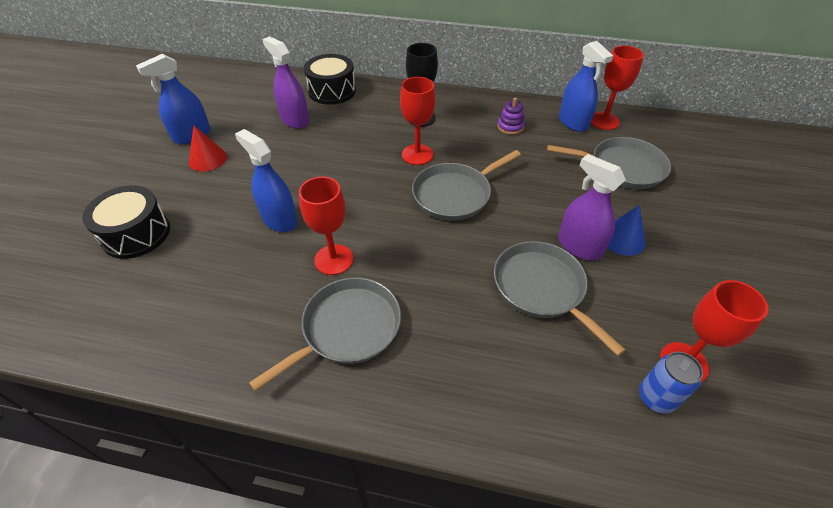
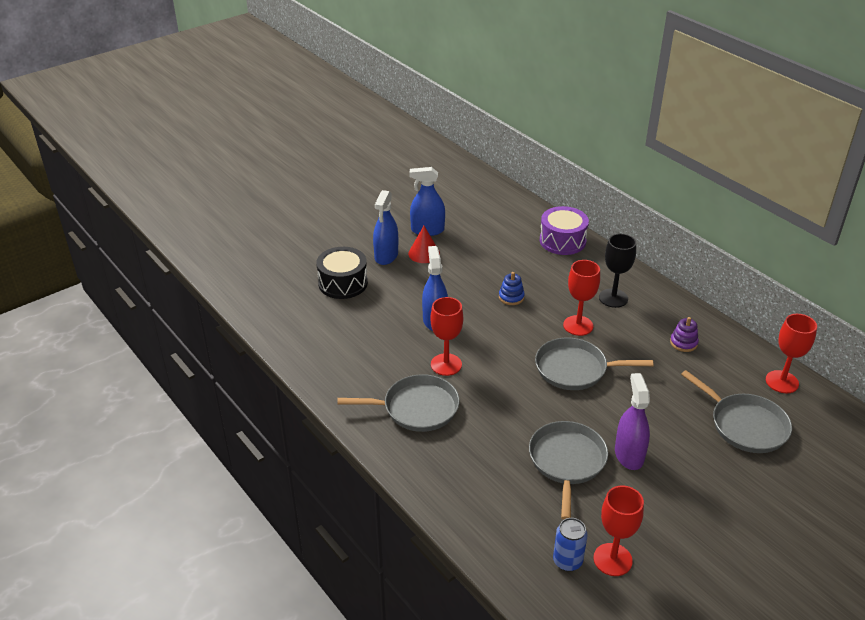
camera: 40 degrees right, 10 degrees down
(295, 120) = (510, 252): purple spray bottle -> none
(332, 91) = (562, 241): black drum -> purple drum
(334, 159) = (511, 297): none -> blue stacking toy
(573, 122) = (749, 368): blue spray bottle -> blue spray bottle (386, 256)
(622, 239) = (671, 470): blue cone -> none

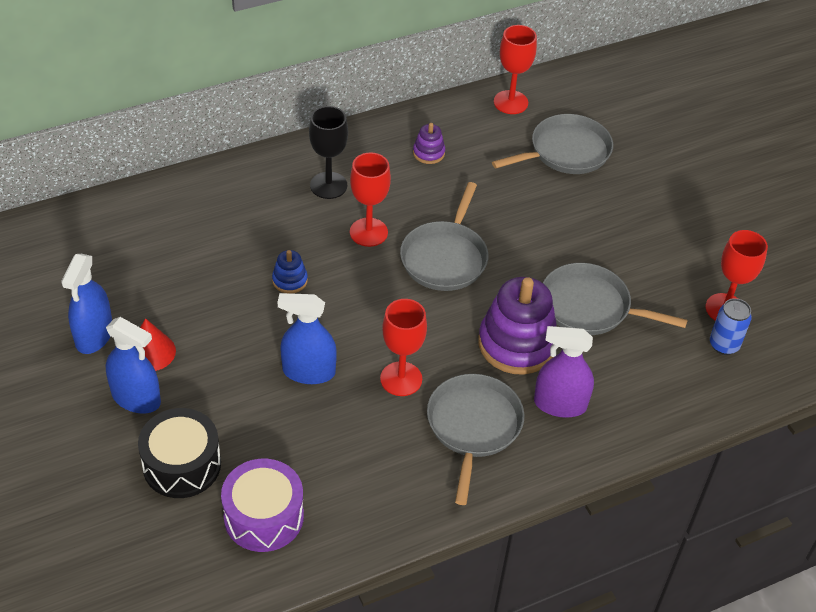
camera: 80 degrees left, 10 degrees up
(506, 421) = (517, 344): none -> purple stacking toy
(562, 241) = (191, 197): purple drum -> purple drum (264, 516)
(629, 455) = (589, 253): purple spray bottle -> purple spray bottle (560, 404)

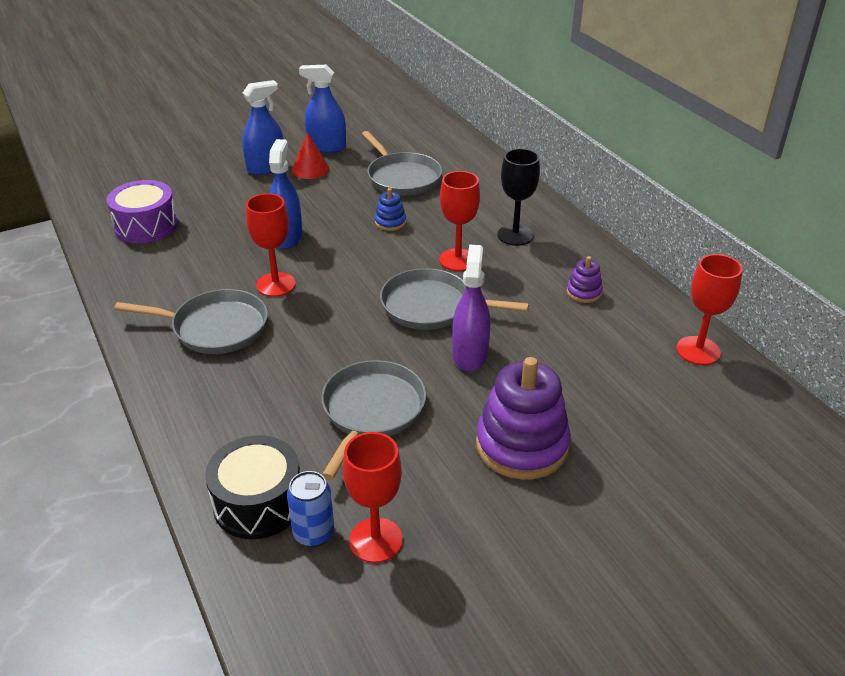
camera: 90 degrees right, 10 degrees down
(136, 398) = (266, 168): blue spray bottle -> blue spray bottle turned 150 degrees counterclockwise
(182, 465) = (202, 190): black drum -> black drum (258, 502)
(517, 344) = (317, 355): purple stacking toy -> purple stacking toy (522, 445)
(560, 404) = (235, 385): purple spray bottle -> purple spray bottle (470, 355)
(566, 151) = (628, 396): grey pan -> grey pan (402, 177)

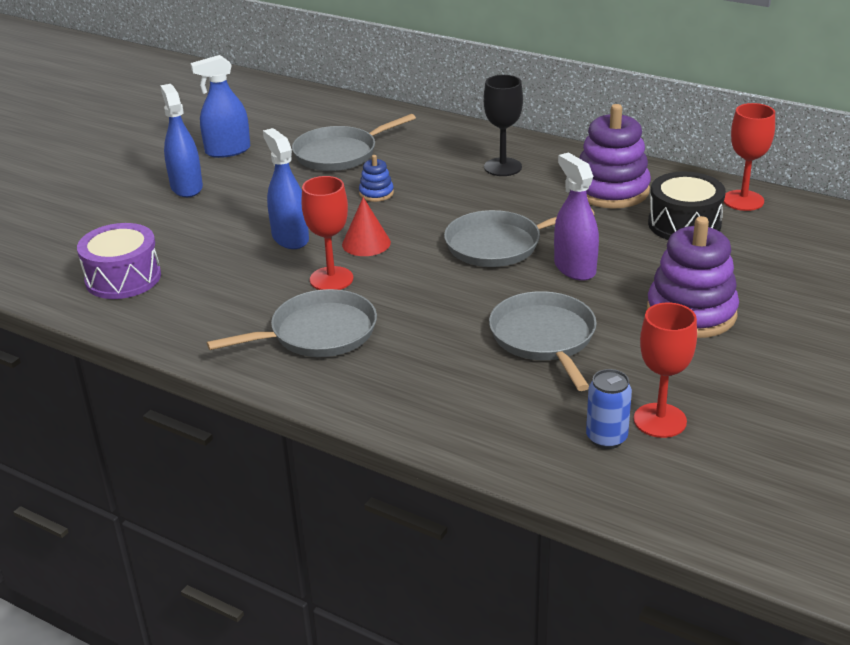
camera: 30 degrees left, 5 degrees down
(258, 502) = (534, 439): black drum -> black drum (684, 224)
(266, 168) = (186, 187): blue spray bottle -> blue spray bottle turned 45 degrees counterclockwise
(310, 169) = (236, 174): red cone -> red cone (366, 243)
(402, 177) = (339, 153): grey pan -> grey pan turned 120 degrees clockwise
(458, 260) = (476, 202): red goblet -> none
(584, 292) = (611, 190): purple stacking toy -> purple stacking toy, size x2.16

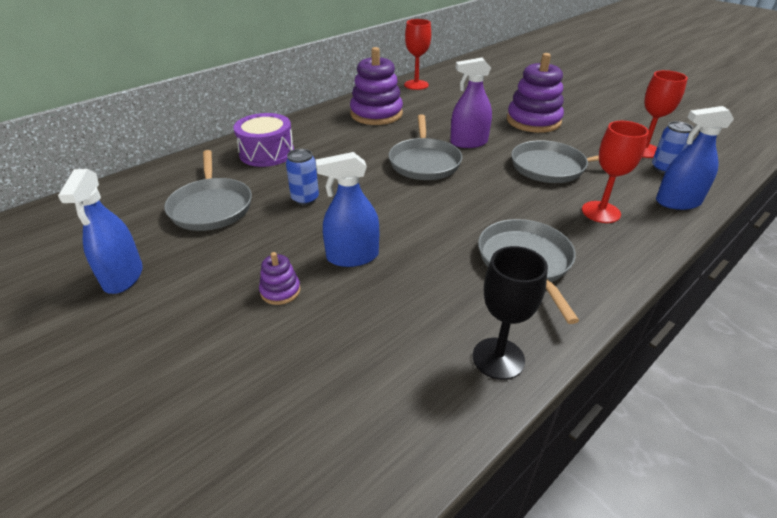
camera: 75 degrees left, 5 degrees up
(123, 278) = (367, 399): purple drum -> purple drum (267, 153)
(186, 187) = (181, 320): blue spray bottle -> blue spray bottle (678, 202)
(231, 216) = (280, 291): none -> purple stacking toy
(331, 279) = (439, 243): red goblet -> red goblet (601, 212)
(366, 243) = (388, 216): red cone -> none
(376, 193) = (305, 199): blue stacking toy -> blue can
(502, 167) = (311, 141): black goblet -> black goblet (498, 358)
(684, 224) = (433, 103): black drum -> none

